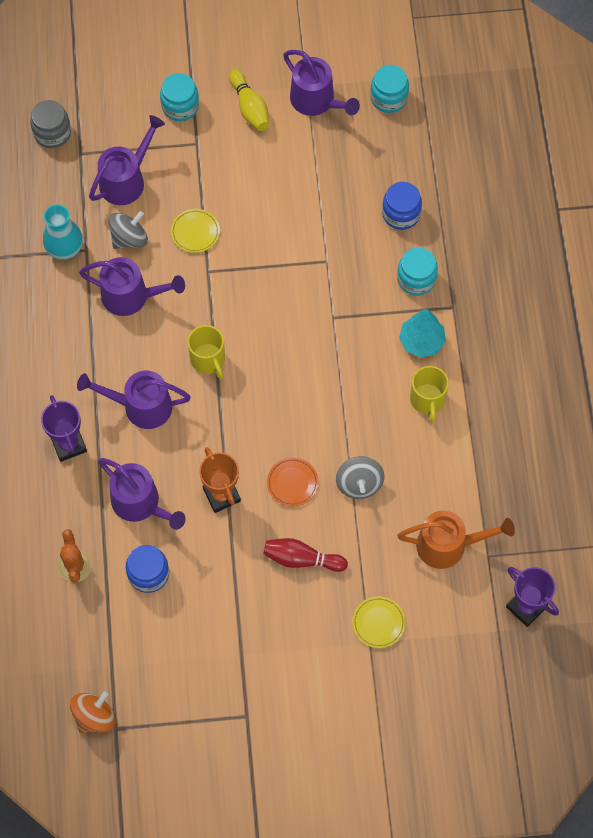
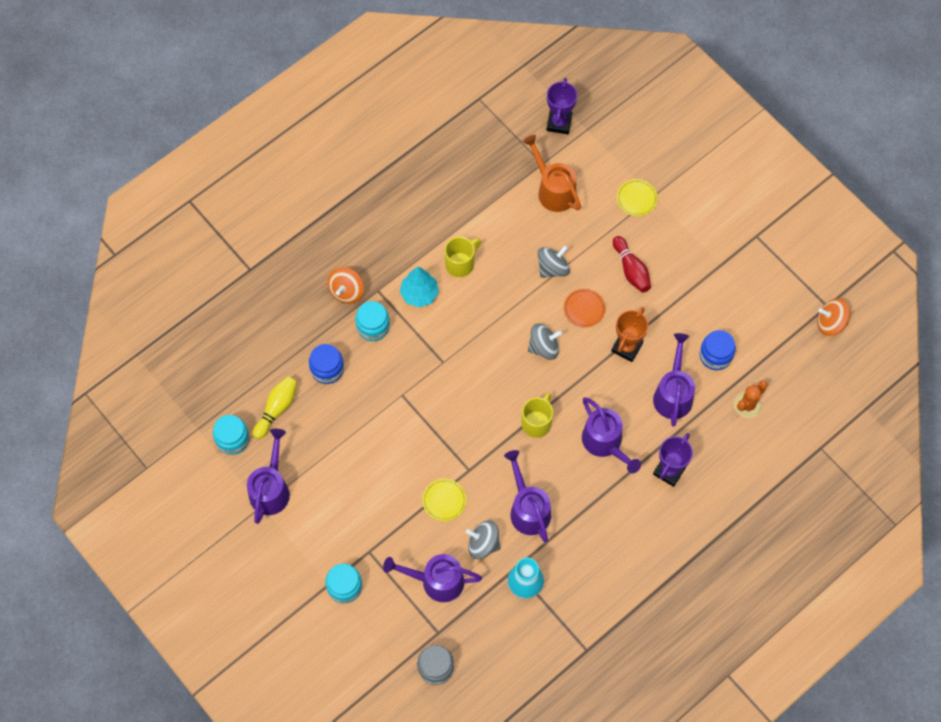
camera: 125 degrees left, 0 degrees up
(249, 107) = (310, 534): yellow bowling pin -> yellow bowling pin (277, 409)
(280, 417) = (544, 347): none -> grey spinning top
(472, 279) = (346, 291): none -> orange spinning top

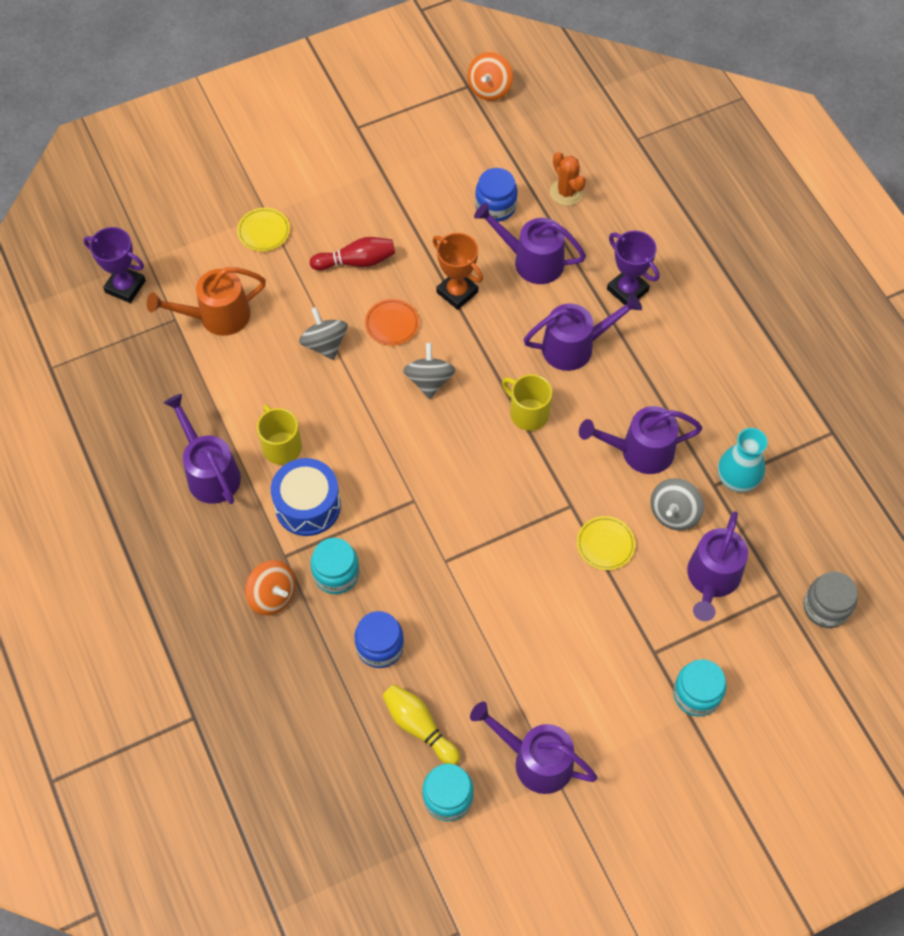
camera: 75 degrees left, 5 degrees down
(419, 294) = (307, 506): turquoise tree -> blue drum
(427, 224) = (210, 472): none -> purple watering can

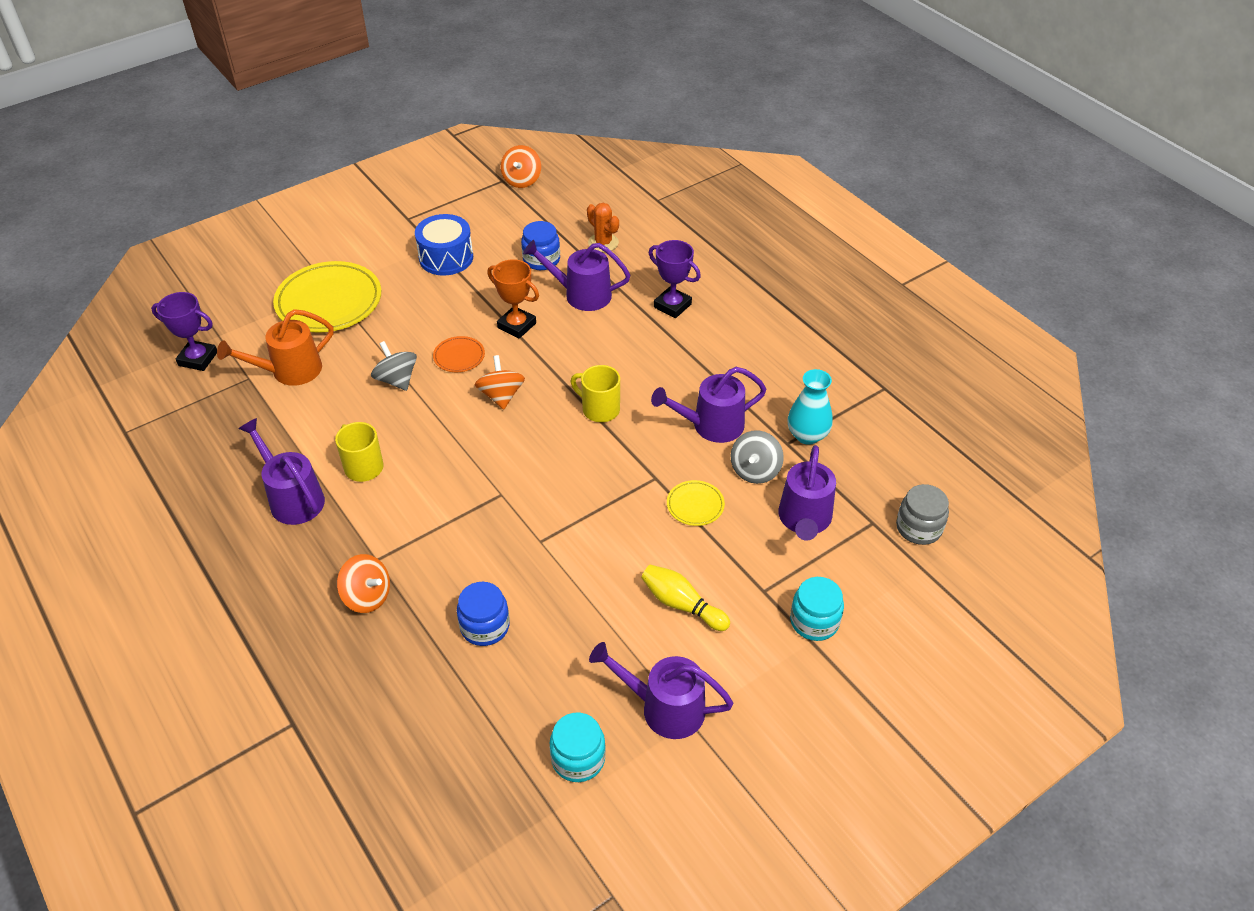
camera: 10 degrees left, 15 degrees down
(264, 231) = (329, 302): yellow plate -> yellow plate, size x2.15
(307, 506) = (395, 513): blue drum -> blue drum (446, 258)
(336, 574) = (431, 568): turquoise jar -> none
(356, 261) = (419, 314): red bowling pin -> none
(419, 727) = (537, 695): yellow bowling pin -> yellow bowling pin (682, 604)
(429, 380) = (501, 396): grey spinning top -> orange spinning top
(575, 346) = (634, 353): purple watering can -> none

